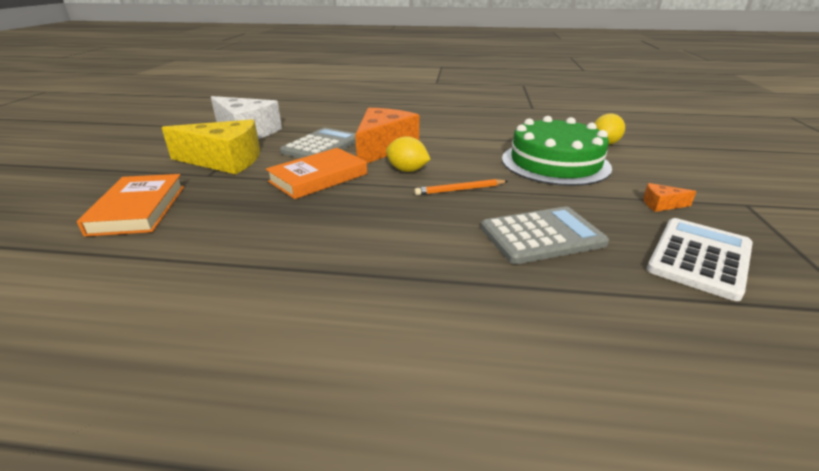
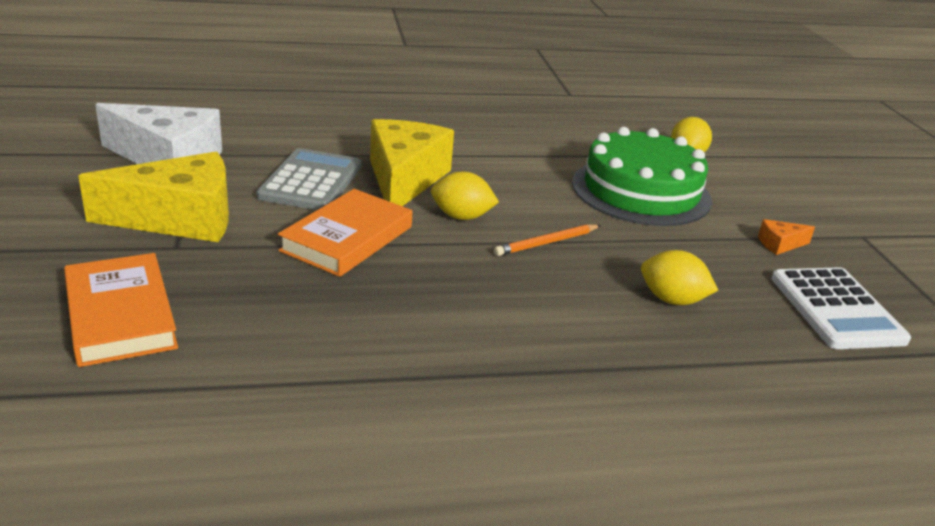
camera: 20 degrees left, 0 degrees up
(383, 147) = (404, 179): orange cheese -> yellow cheese
(542, 236) = (672, 300): grey calculator -> yellow lemon
(700, 258) = (836, 309): white calculator -> white calculator turned 150 degrees clockwise

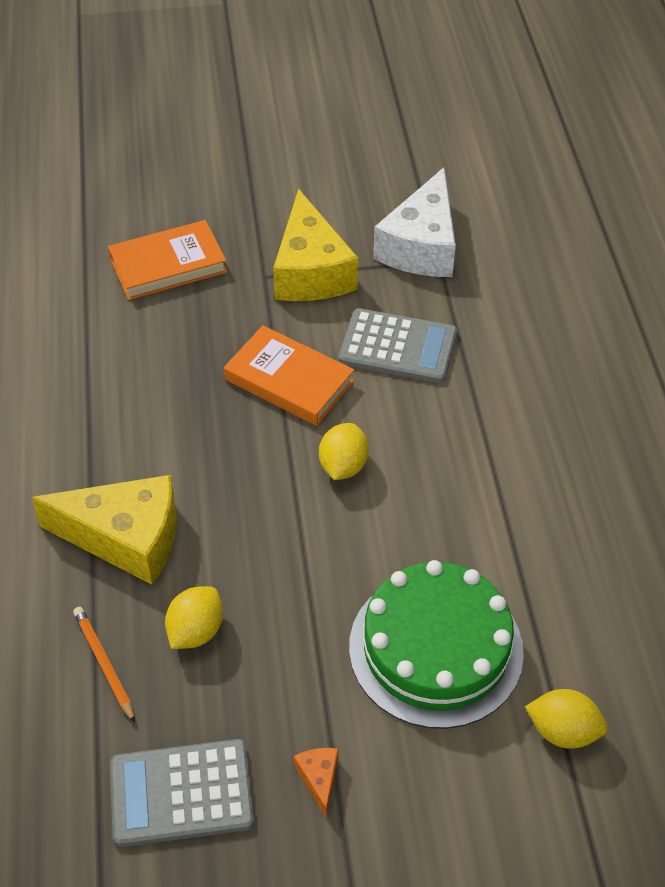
camera: 95 degrees right, 20 degrees up
(404, 179) = (418, 419): yellow cheese -> yellow cheese (126, 538)
(546, 243) = (297, 535): orange pencil -> orange pencil (104, 664)
(836, 309) = (181, 793): white calculator -> grey calculator

